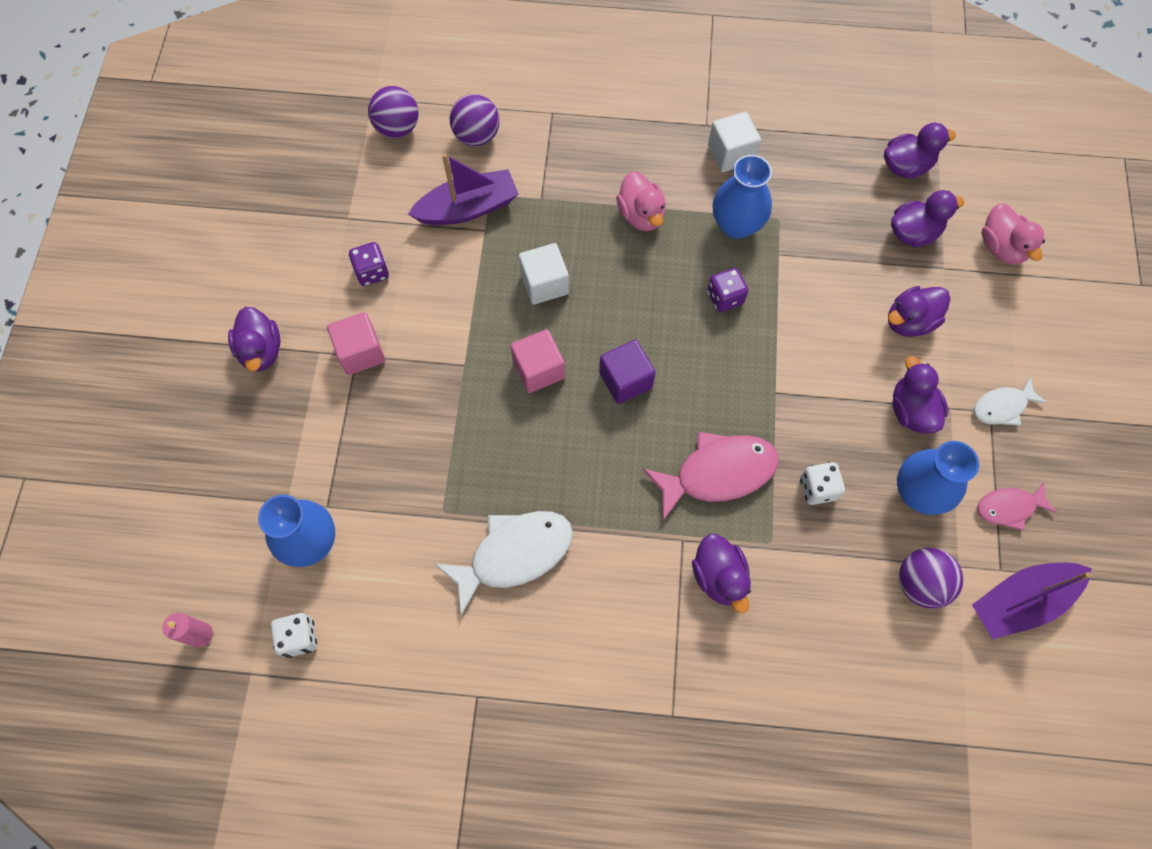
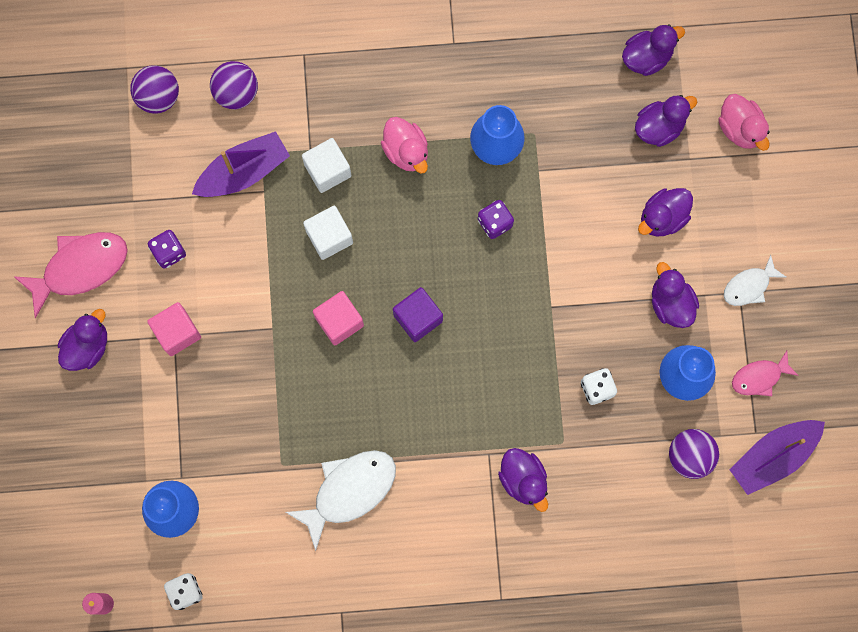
camera: 10 degrees left, 10 degrees up
(261, 351) = (87, 346): purple duck -> purple duck turned 120 degrees counterclockwise
(717, 473) = (510, 389): pink fish -> pink fish (80, 268)
(731, 154) = (481, 71): white cube -> white cube (327, 170)

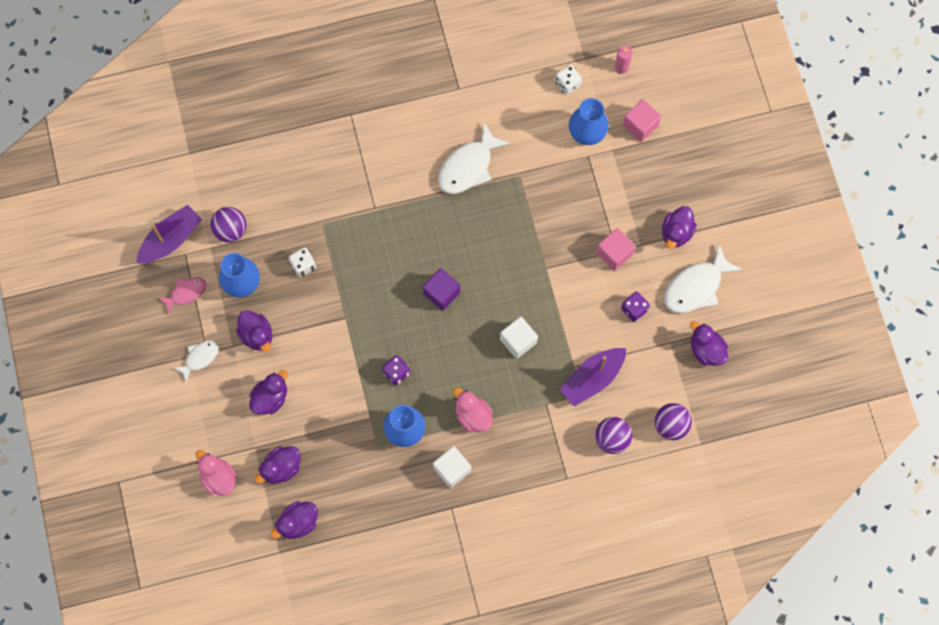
camera: 170 degrees right, 5 degrees down
(80, 268) = (696, 287): pink fish -> white fish
(327, 170) = (529, 390): white cube -> white cube (452, 469)
(339, 321) = (498, 281): pink cube -> pink cube (640, 125)
(523, 480) = (347, 194): purple duck -> purple duck (706, 350)

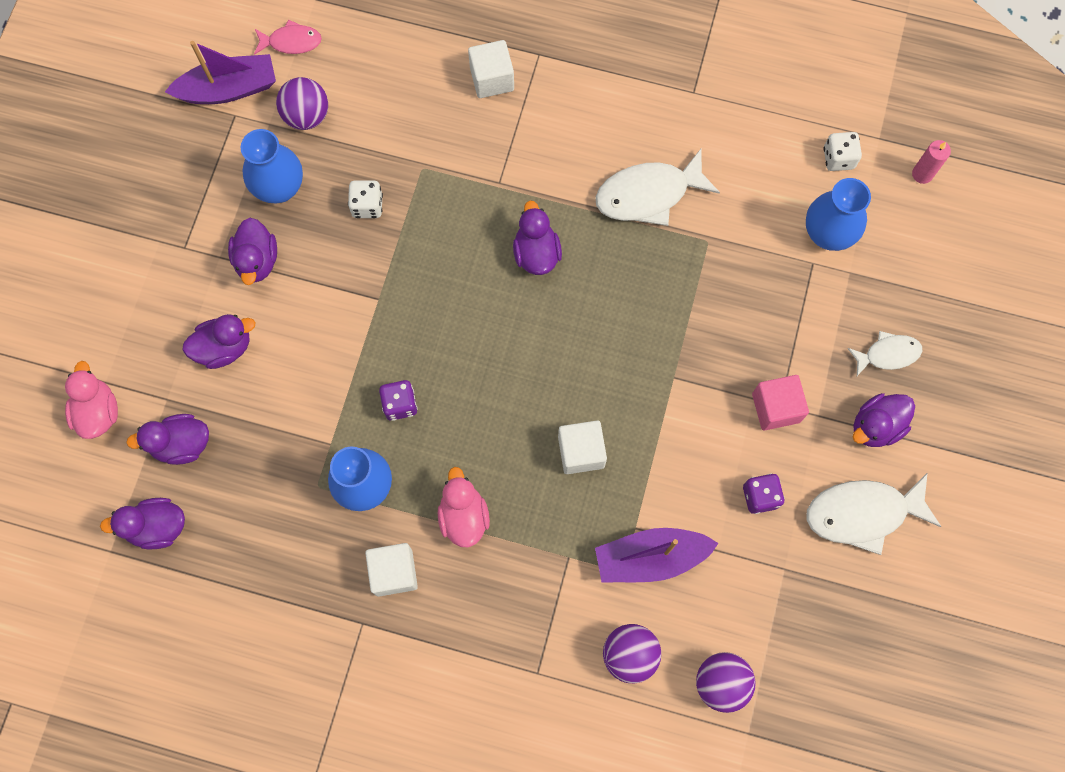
camera: 30 degrees right, 0 degrees up
(186, 293) = (205, 162): pink fish -> pink fish (291, 42)
(200, 358) = (171, 250): white fish -> white fish (887, 354)
(331, 145) = (492, 79): none -> white cube
(441, 293) = (519, 335): purple cube -> none
(640, 125) = (905, 261): pink cube -> none
(706, 350) = (829, 607): purple duck -> purple duck (536, 253)

